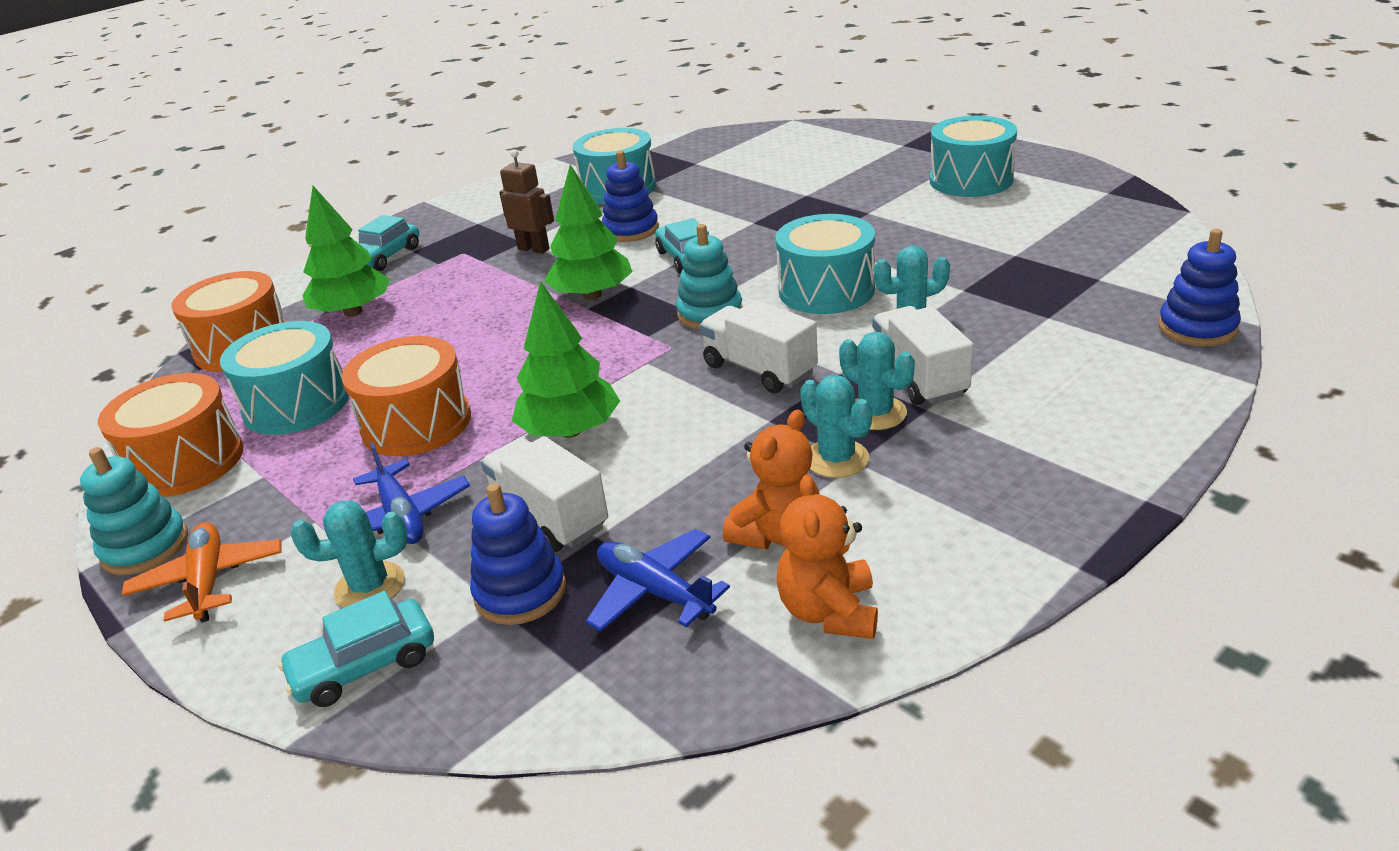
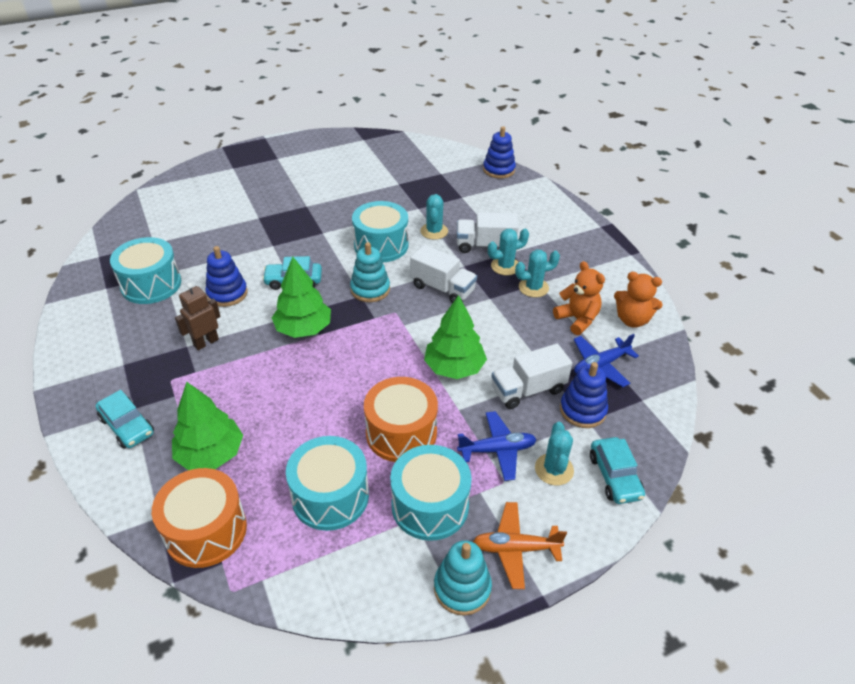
camera: 75 degrees left, 10 degrees up
(186, 462) = (366, 567): orange drum -> none
(759, 370) = (442, 288): white truck -> white truck turned 120 degrees counterclockwise
(971, 180) = (306, 165): turquoise drum -> turquoise drum (430, 505)

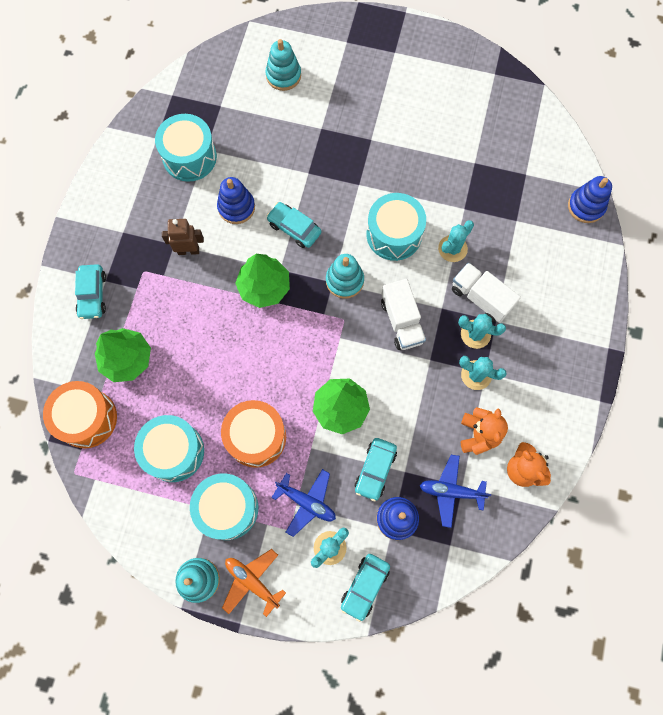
camera: 40 degrees right, 30 degrees up
(196, 204) = (283, 75): none -> turquoise stacking toy
(528, 390) = (375, 470): white truck -> turquoise car

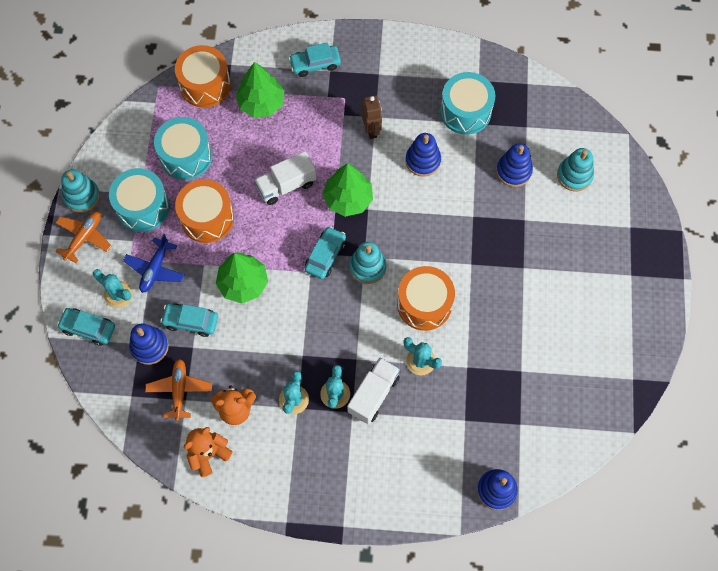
camera: 80 degrees right, 5 degrees down
(267, 127) = (513, 171): none -> blue stacking toy
(294, 228) = (412, 214): turquoise car -> turquoise car (325, 256)
(394, 234) = (424, 304): turquoise drum -> orange drum
(401, 321) = (336, 324): white truck -> white truck (286, 185)
(451, 491) = (179, 390): blue plane -> orange plane

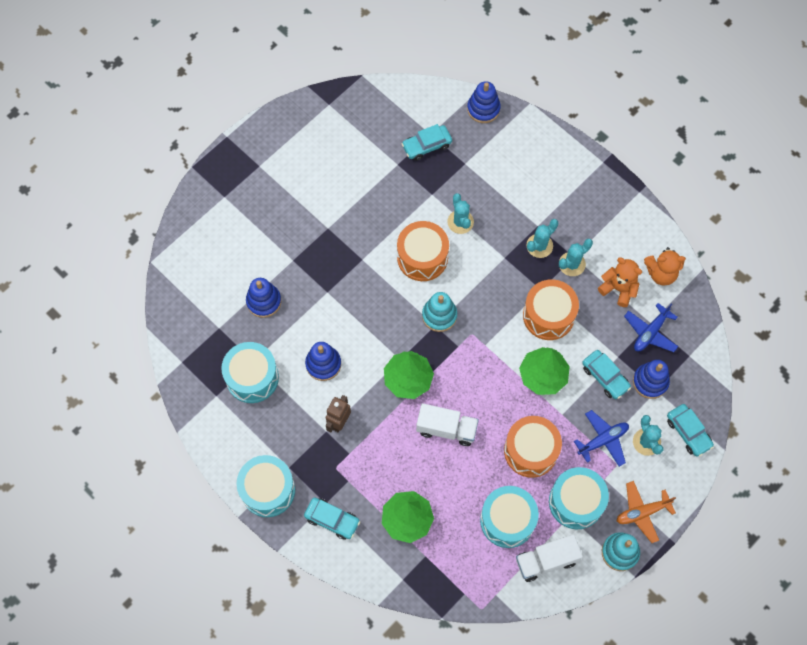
camera: 140 degrees left, 0 degrees up
(179, 390) = (650, 332): orange plane -> blue plane
(205, 85) = (440, 576): orange drum -> orange drum (548, 315)
(325, 256) = (463, 348): turquoise car -> turquoise car (427, 146)
(373, 394) = (513, 225): white truck -> white truck (546, 560)
(379, 49) = (268, 490): none -> turquoise drum
(574, 175) = (223, 263): turquoise stacking toy -> none

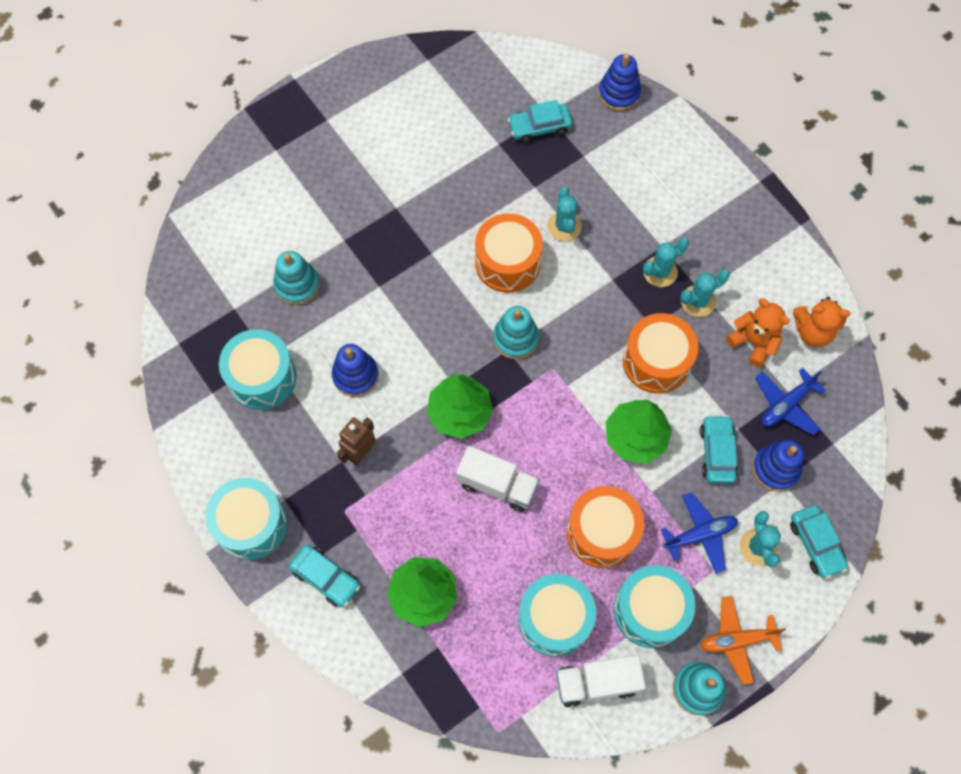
camera: 10 degrees right, 0 degrees up
(264, 301) = (297, 285): blue stacking toy -> turquoise stacking toy
(605, 377) = (717, 452): turquoise car -> turquoise car turned 150 degrees counterclockwise

